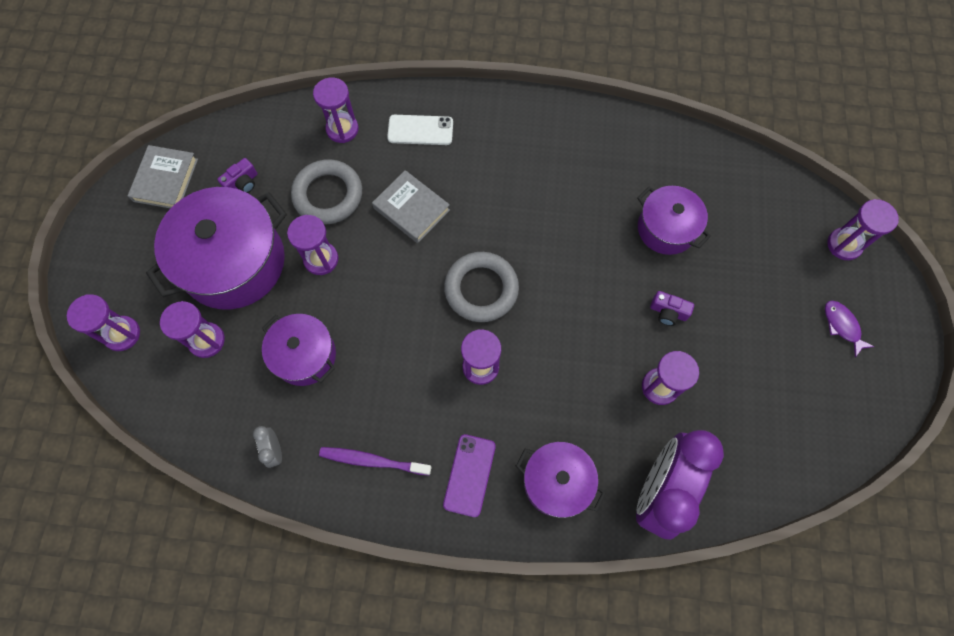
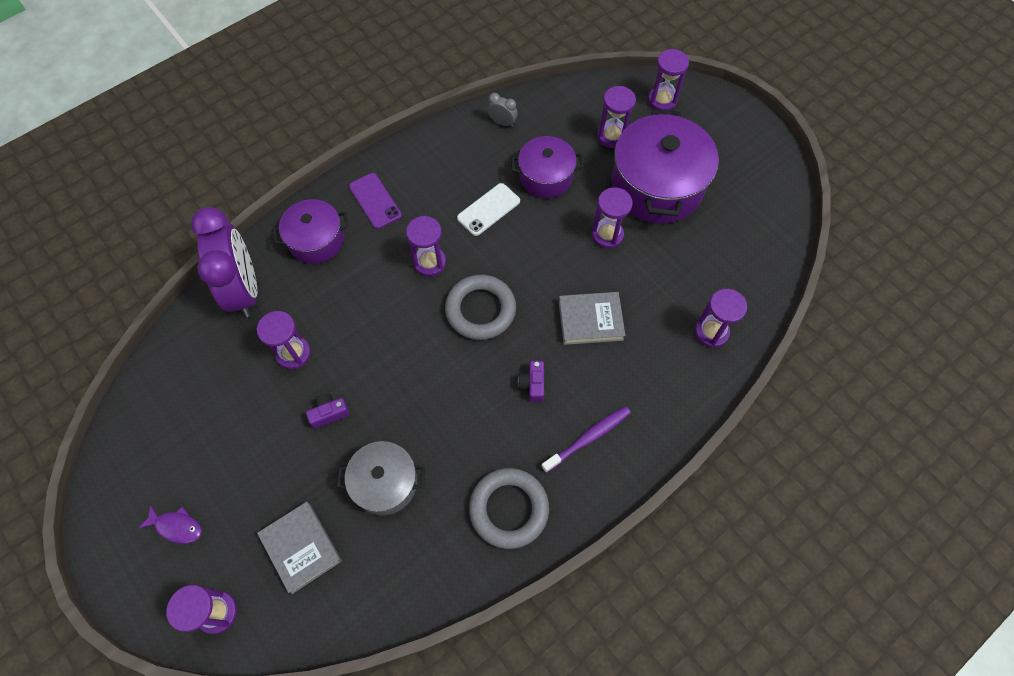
camera: 135 degrees right, 5 degrees down
(166, 180) = (768, 192): grey book -> grey book (301, 548)
(242, 183) = (721, 234): purple camera -> purple camera (532, 384)
(328, 195) = (657, 277): grey ring -> grey ring (509, 509)
(372, 461) = (441, 162): purple toothbrush -> purple toothbrush (588, 438)
(420, 130) = (657, 386): white phone -> white phone (488, 209)
(666, 228) = (385, 483): purple pot -> grey pot

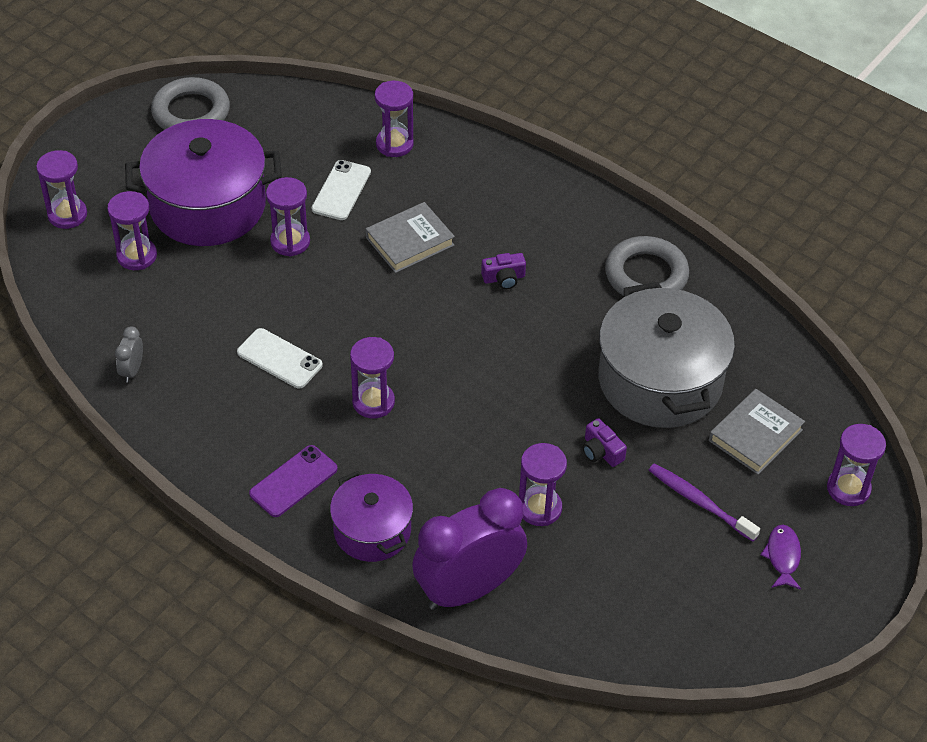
camera: 105 degrees left, 15 degrees down
(385, 483) = (660, 380): grey pot -> grey pot, size x1.72
(480, 310) = (425, 340): grey ring -> grey ring (191, 112)
(546, 177) = (215, 311): purple pot -> none
(588, 438) = (548, 225): purple toothbrush -> purple toothbrush (699, 502)
(590, 320) = (410, 241): grey book -> grey book turned 75 degrees clockwise
(659, 280) = (341, 190): none -> white phone

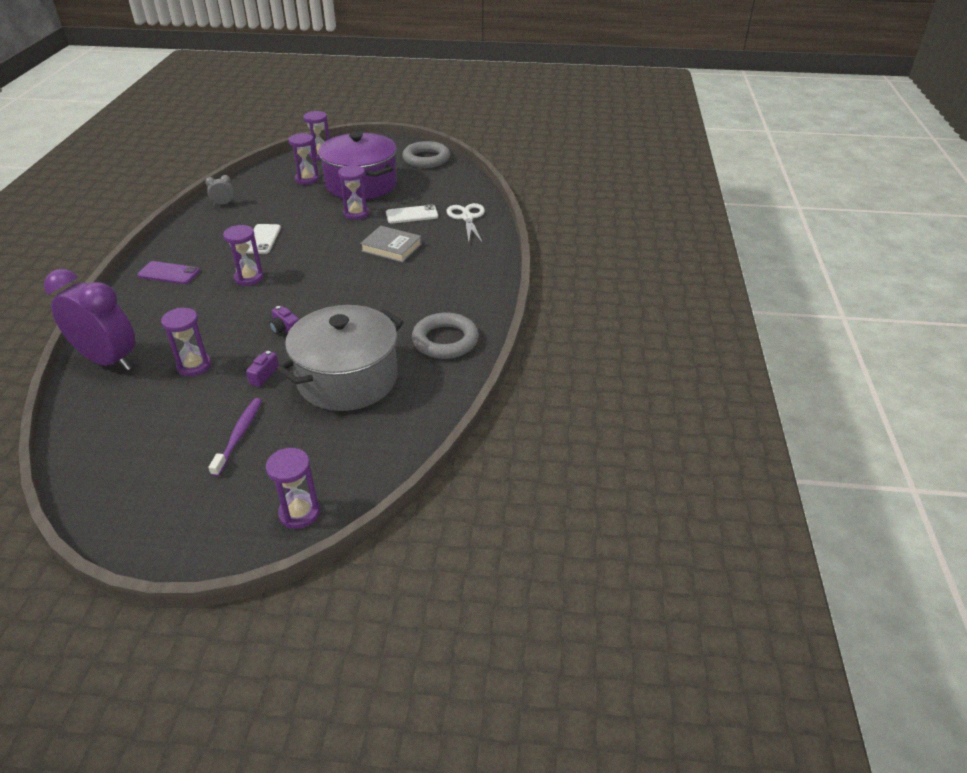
camera: 60 degrees right, 10 degrees down
(372, 530) = (143, 310): purple pot -> none
(394, 144) = (467, 218): purple hourglass -> white scissors
(504, 278) = (390, 288): purple camera -> purple camera (285, 329)
(755, 435) = (325, 442): grey book -> none
(782, 556) = (204, 498): purple fish -> none

